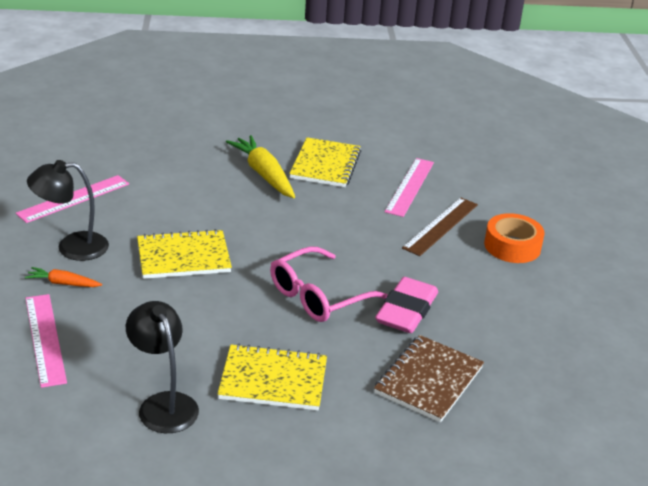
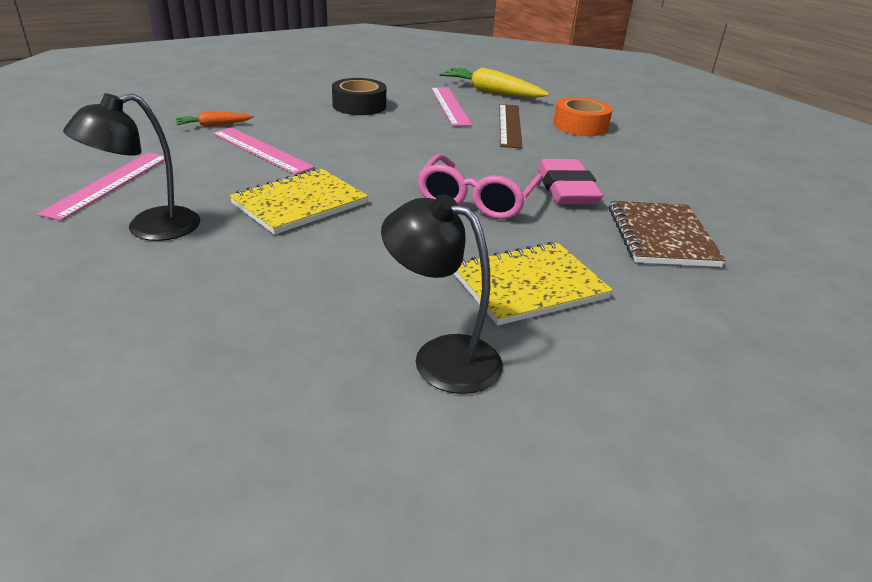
camera: 30 degrees left, 0 degrees up
(45, 339) = (203, 338): pink ruler -> pink ruler (261, 150)
(63, 283) = (172, 268): orange carrot -> orange carrot (214, 125)
(264, 174) = (309, 122): yellow carrot -> yellow carrot (491, 92)
(325, 165) = (359, 106): yellow notebook -> black tape

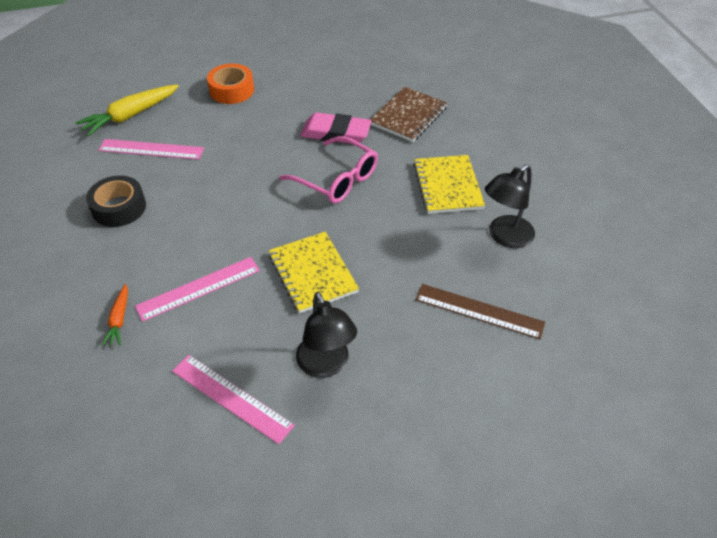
camera: 70 degrees left, 15 degrees up
(509, 125) = (212, 127): brown ruler -> brown ruler (479, 311)
(661, 236) = (408, 116): brown notebook -> brown notebook turned 75 degrees counterclockwise

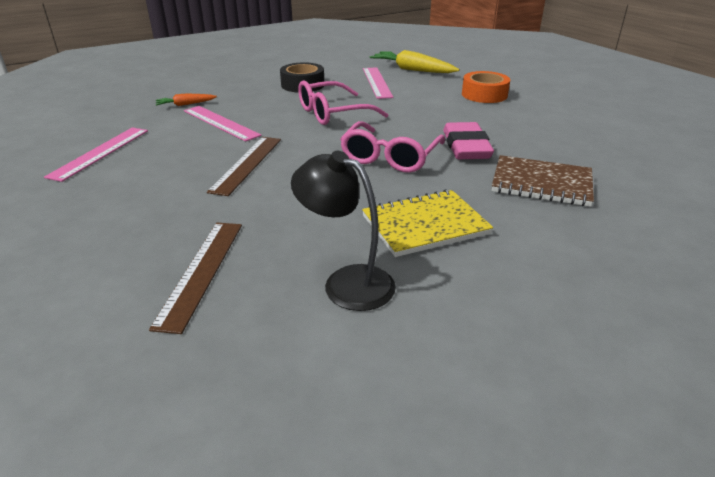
camera: 75 degrees right, 15 degrees down
(220, 197) = (333, 113): none -> pink glasses
(312, 273) = (246, 164): yellow notebook -> brown ruler
(326, 365) = (128, 186): black lamp -> none

